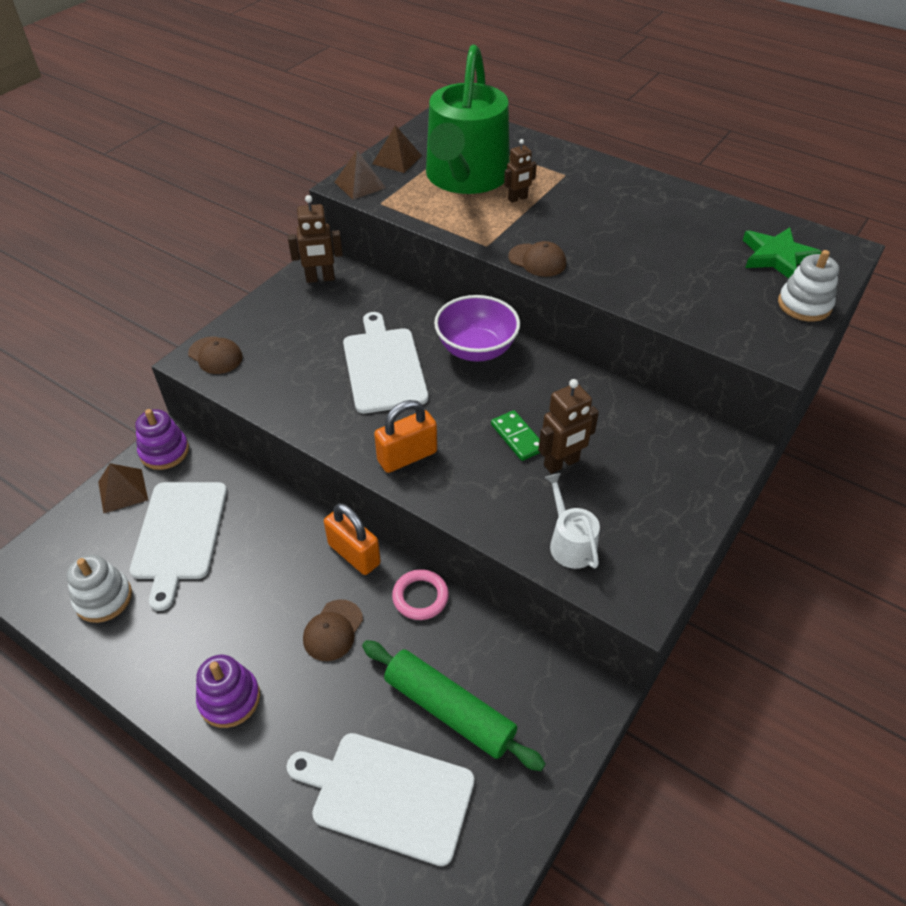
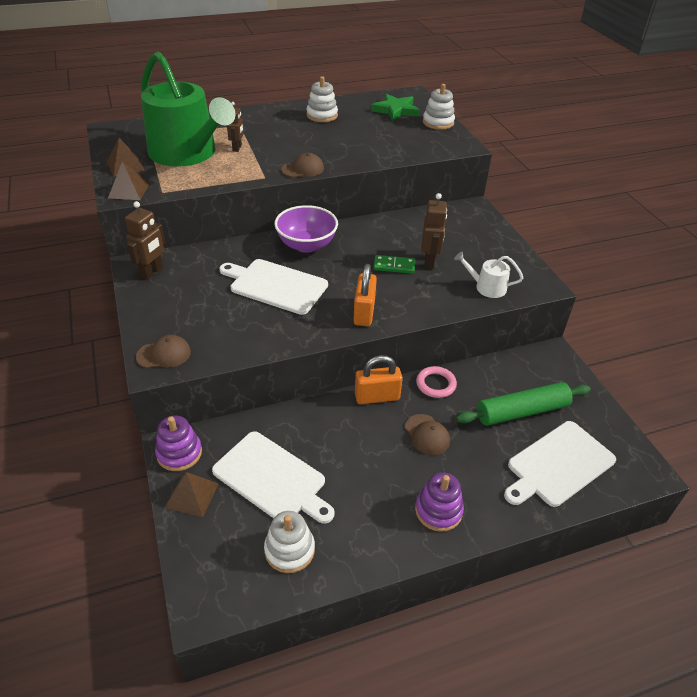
camera: 55 degrees left, 5 degrees down
(672, 212) = (322, 115): none -> white stacking toy

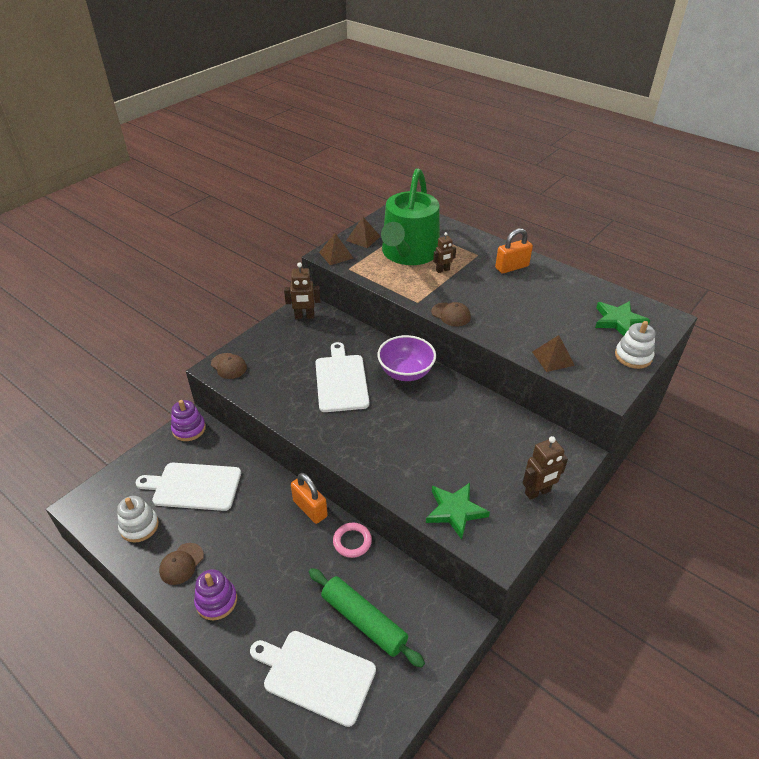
camera: 60 degrees right, 0 degrees up
(192, 495) = (159, 454): brown pyramid -> brown pyramid (553, 358)
(272, 478) = (194, 486): white cutting board -> white cutting board turned 90 degrees clockwise
(322, 115) = (549, 285): white stacking toy -> none
(364, 312) = (350, 444): orange padlock -> orange padlock (512, 267)
(394, 266) = (427, 435): green domino -> none
(427, 435) = (290, 560): brown cap -> brown cap (181, 564)
(429, 261) = (455, 456): brown robot -> brown robot (537, 492)
(486, 287) = (455, 511): white watering can -> green star

